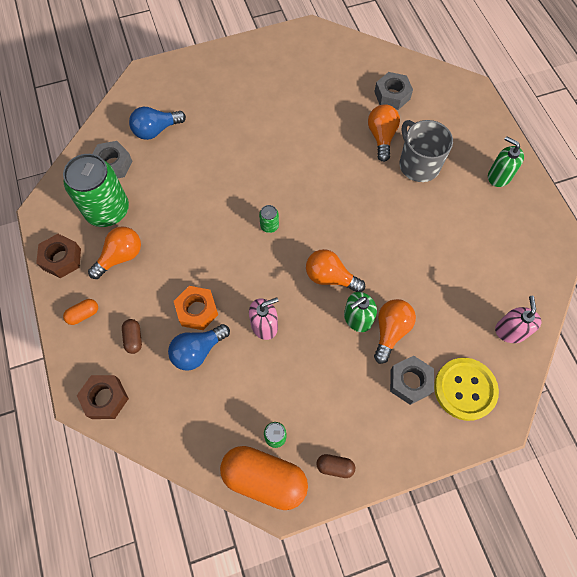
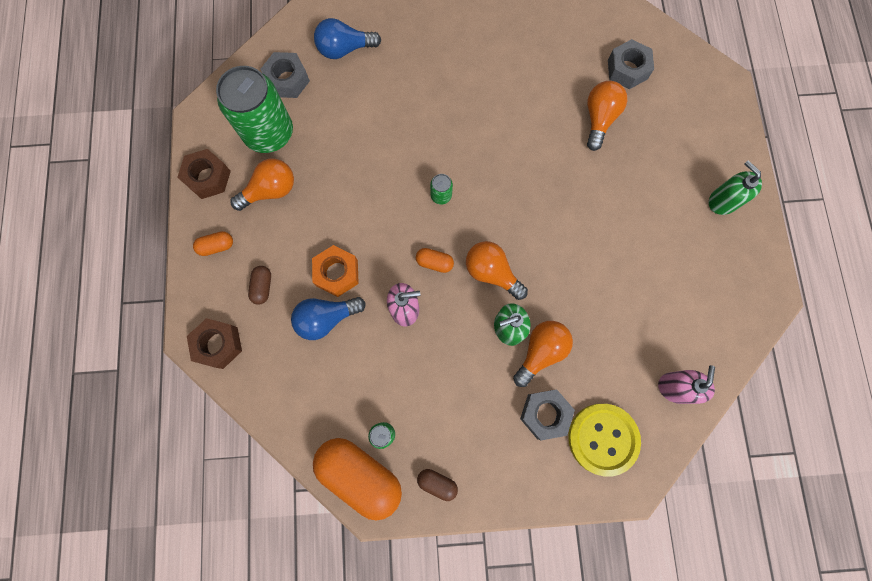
camera: 15 degrees right, 10 degrees up
(279, 281) = (434, 262): none -> orange capsule
(418, 164) = (632, 163): grey mug -> none

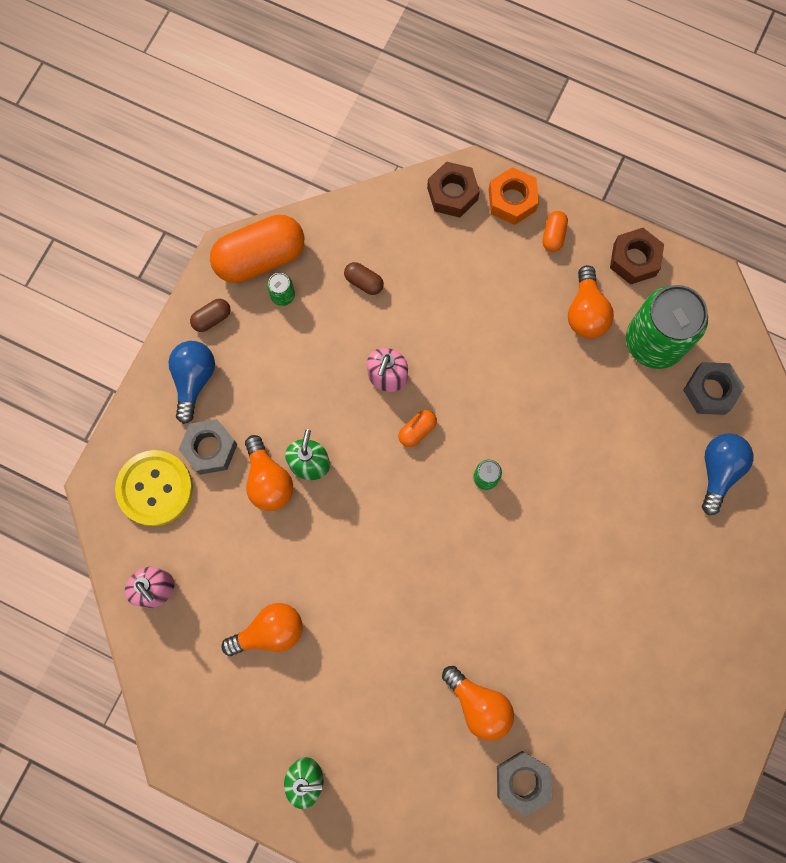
camera: 120 degrees right, 0 degrees up
(263, 287) = (486, 258): brown capsule -> brown capsule (364, 282)
(326, 318) = (420, 300): blue light bulb -> blue light bulb (194, 380)
(337, 273) = (460, 332): orange nut -> orange nut (512, 200)
(491, 273) = (374, 481): orange light bulb -> orange light bulb (269, 632)

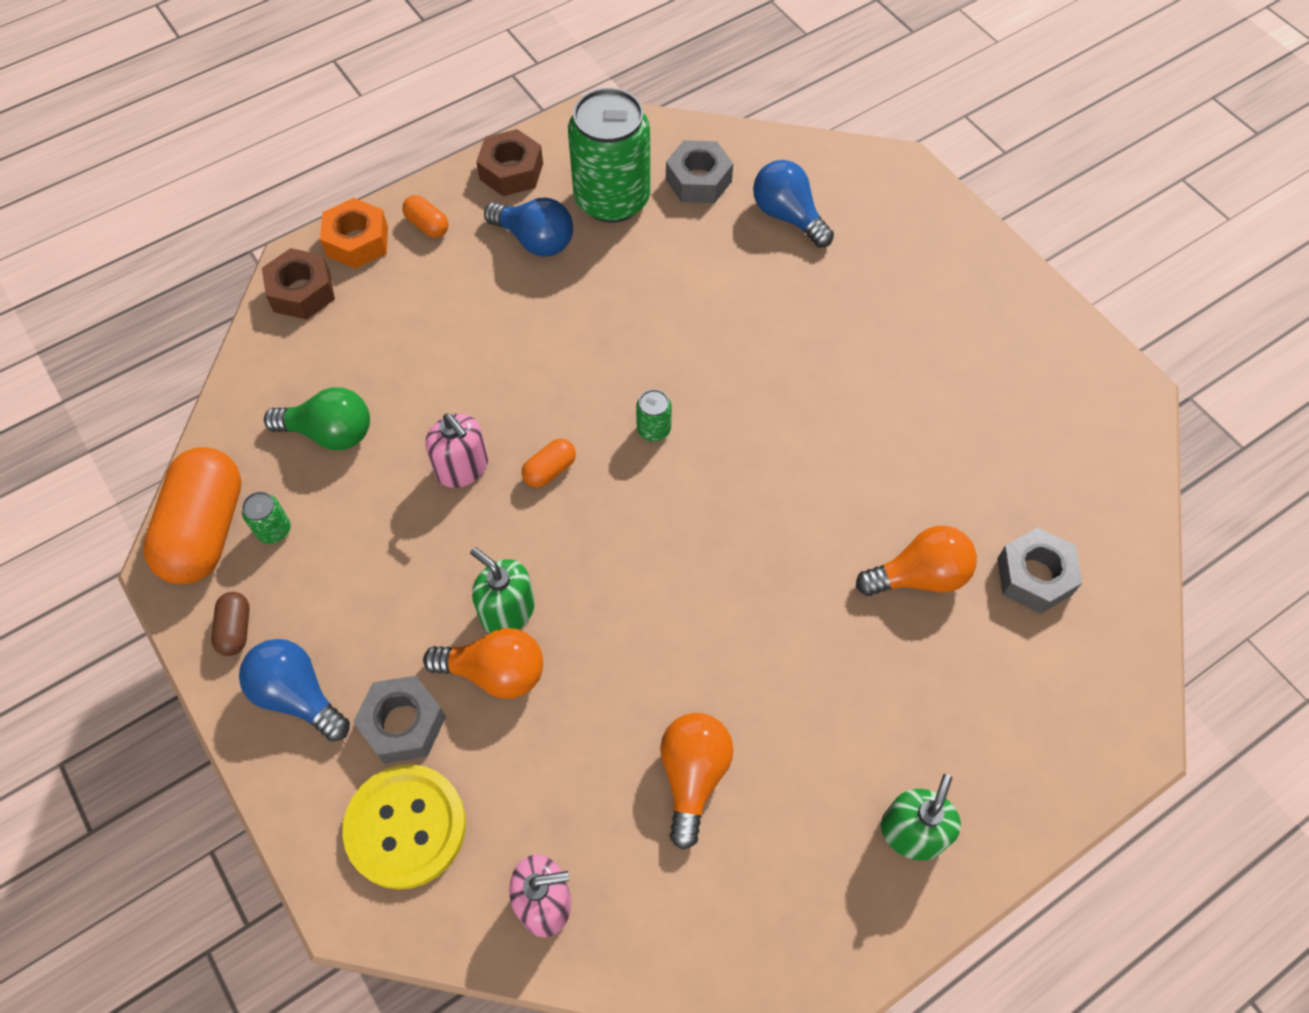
camera: 60 degrees left, 15 degrees down
(364, 282) = (330, 433): brown capsule -> green light bulb
(417, 430) = (550, 470): orange capsule -> orange capsule turned 60 degrees clockwise
(586, 312) = (535, 240): orange light bulb -> blue light bulb

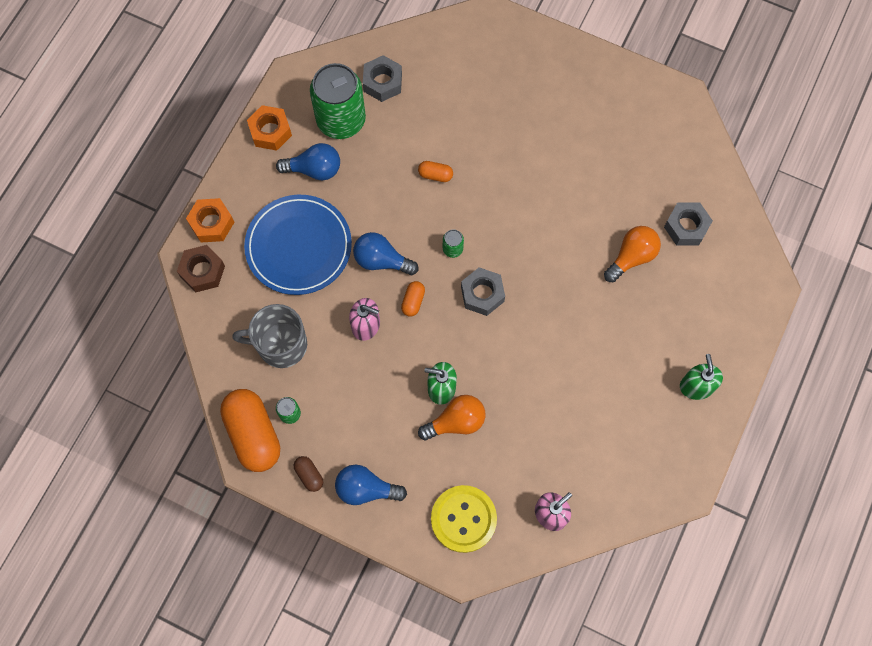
camera: 30 degrees left, 10 degrees up
(330, 433) = (280, 345): green light bulb -> grey mug
(403, 724) = (428, 472): grey nut -> grey nut (482, 294)
(427, 225) = (245, 192): orange capsule -> orange capsule (435, 175)
(446, 322) = (298, 246): none -> blue plate
(511, 171) = (270, 131): brown nut -> orange nut
(693, 776) = (582, 417): orange light bulb -> none
(788, 216) = (446, 80): blue light bulb -> blue light bulb (381, 260)

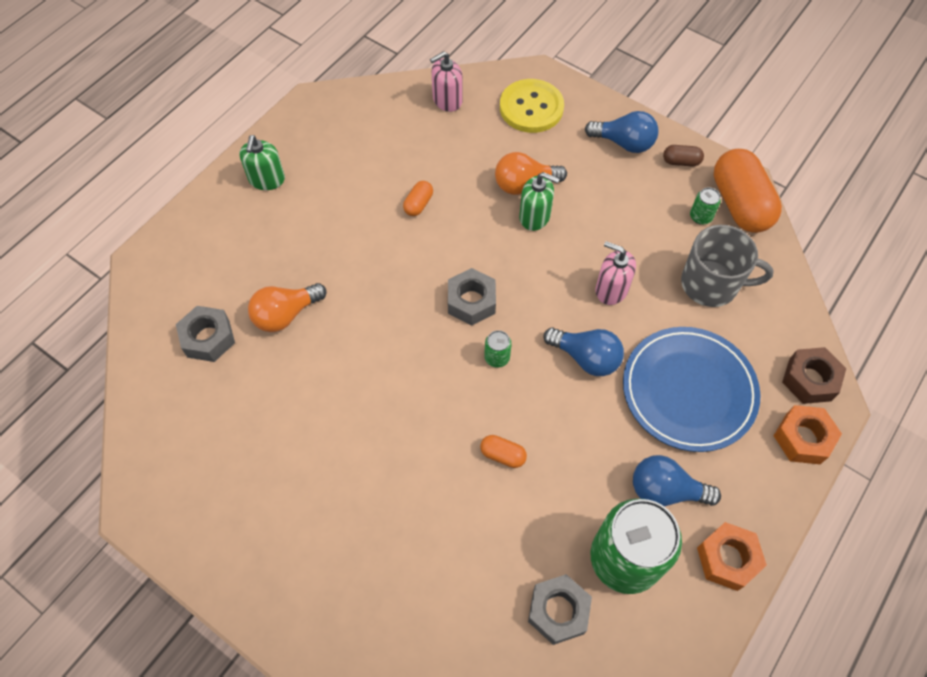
camera: 170 degrees left, 10 degrees down
(309, 475) = (681, 162): brown capsule -> brown capsule turned 60 degrees counterclockwise
(413, 301) = (553, 306): orange capsule -> orange capsule (418, 204)

